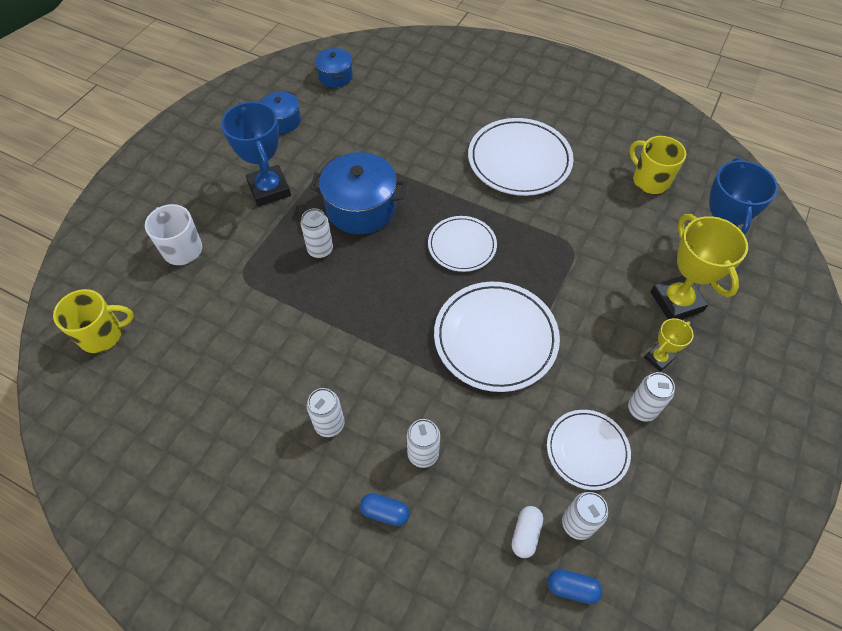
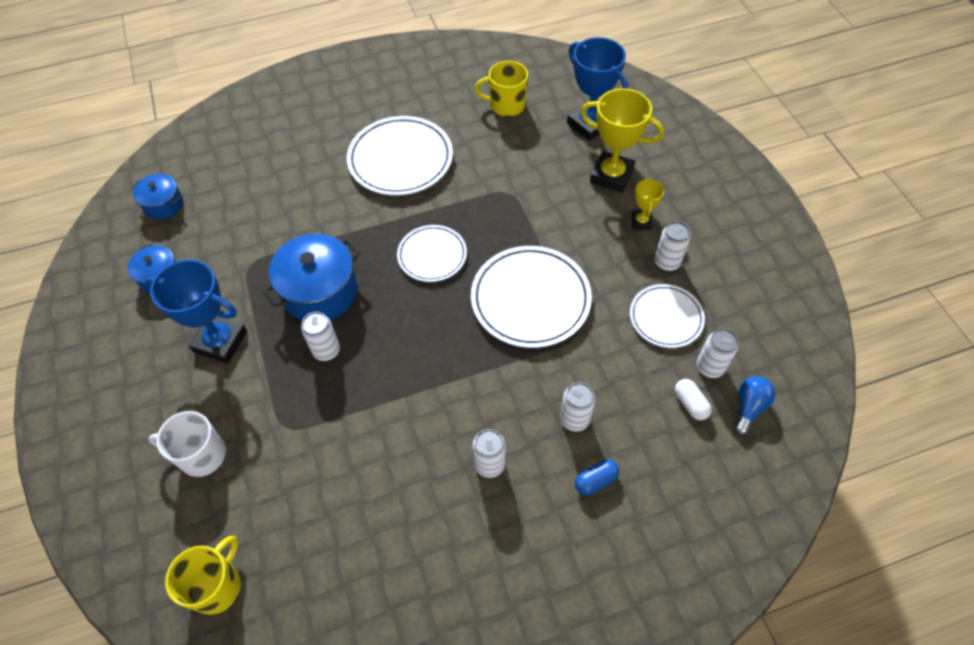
camera: 45 degrees left, 0 degrees up
(572, 588) = (748, 407): blue capsule -> blue light bulb

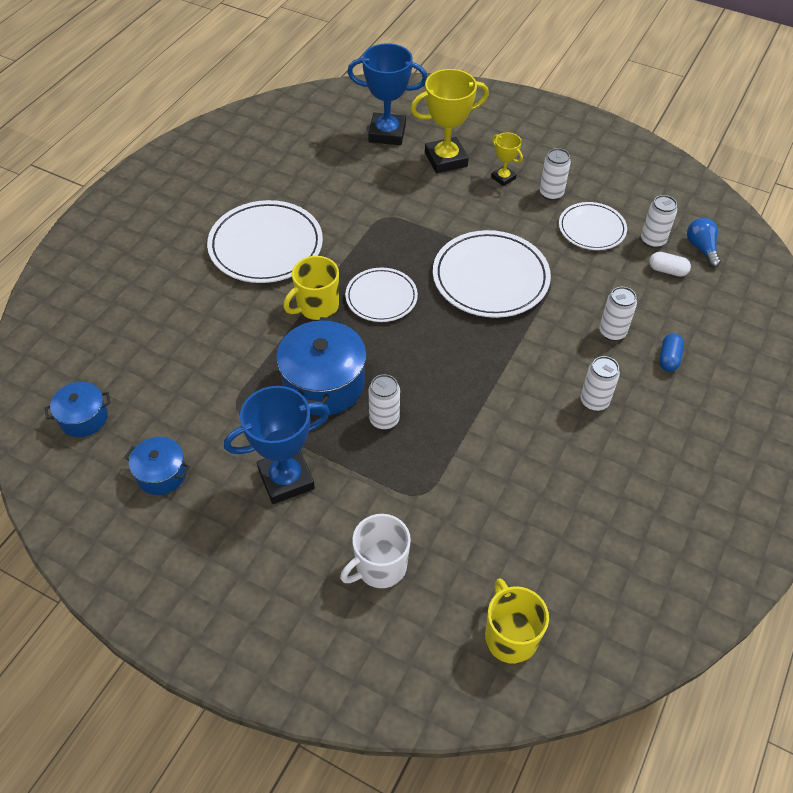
camera: 45 degrees left, 5 degrees down
(506, 105) = (305, 156): yellow mug -> yellow mug (317, 306)

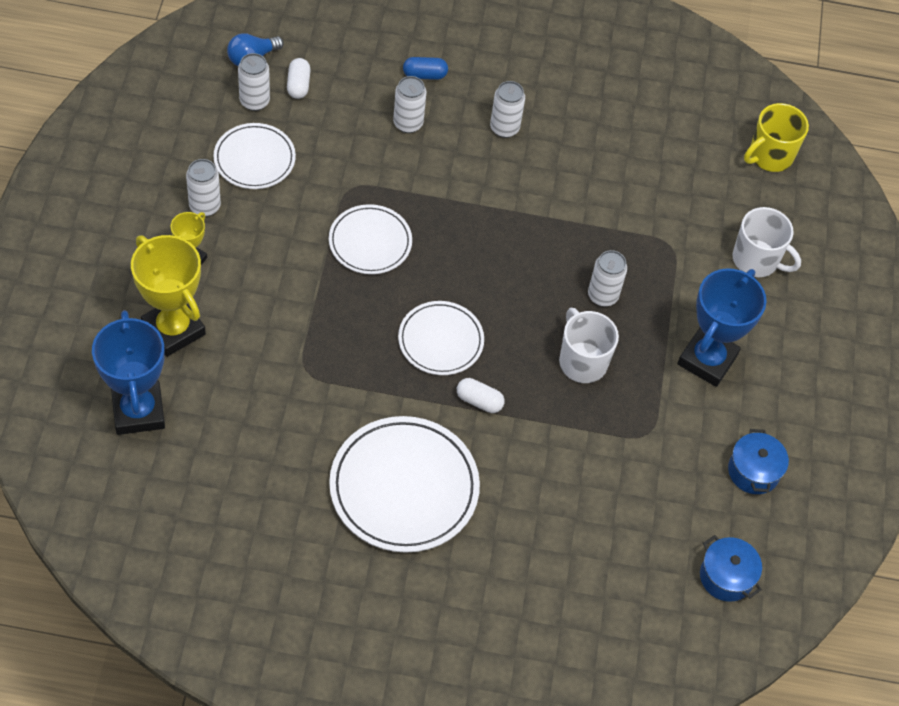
camera: 115 degrees left, 5 degrees up
(286, 479) = (707, 360): blue trophy -> blue trophy turned 75 degrees clockwise
(317, 306) = (479, 401): yellow mug -> white capsule
(324, 383) = (582, 361): blue pot -> white mug
(490, 278) = (370, 242): white plate -> white plate, size x0.60

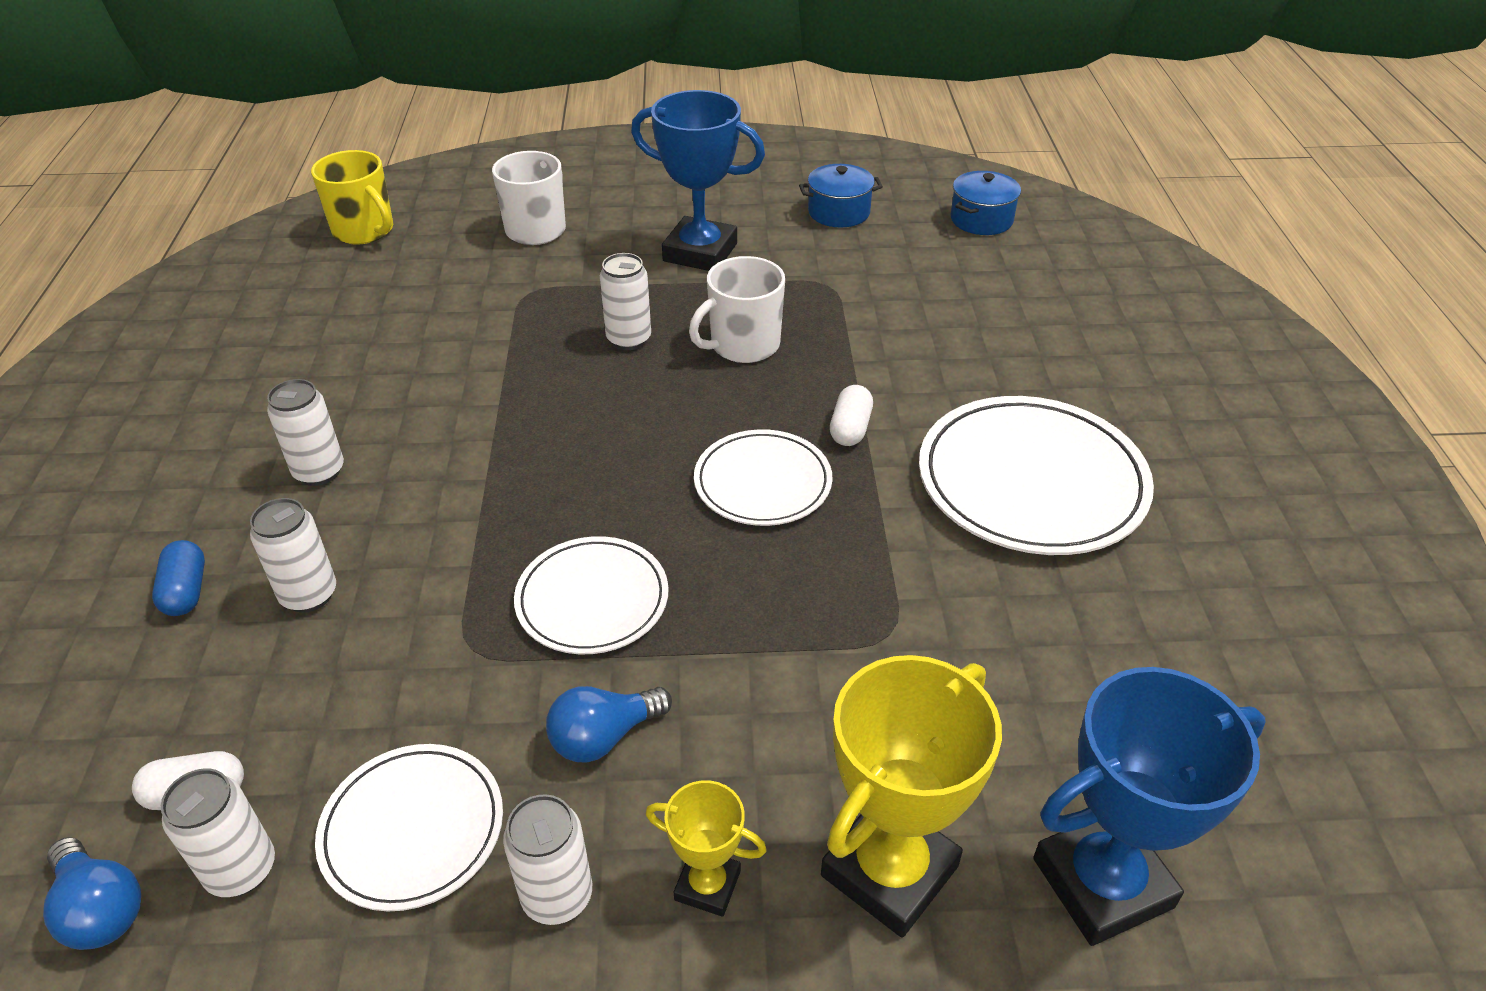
camera: 95 degrees left, 15 degrees down
(280, 234) = (604, 737): none -> blue light bulb

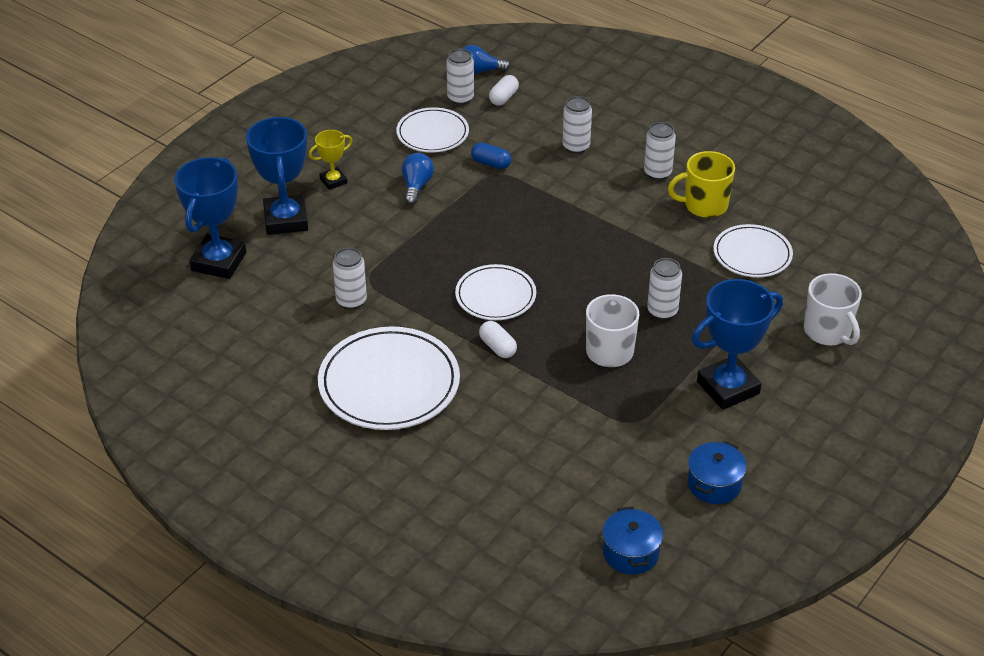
camera: 130 degrees right, 0 degrees up
(186, 591) = (614, 120): blue capsule -> blue capsule (491, 163)
(364, 231) = (894, 262): yellow mug -> yellow mug (704, 205)
(557, 896) = (370, 151): white can -> white can (351, 301)
(592, 599) = (485, 213): white plate -> white plate (752, 254)
(889, 871) = (286, 220): yellow trophy -> blue trophy

